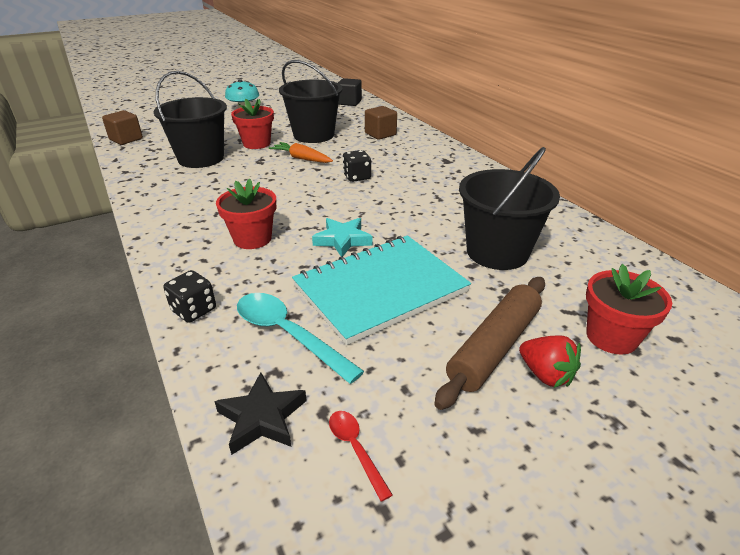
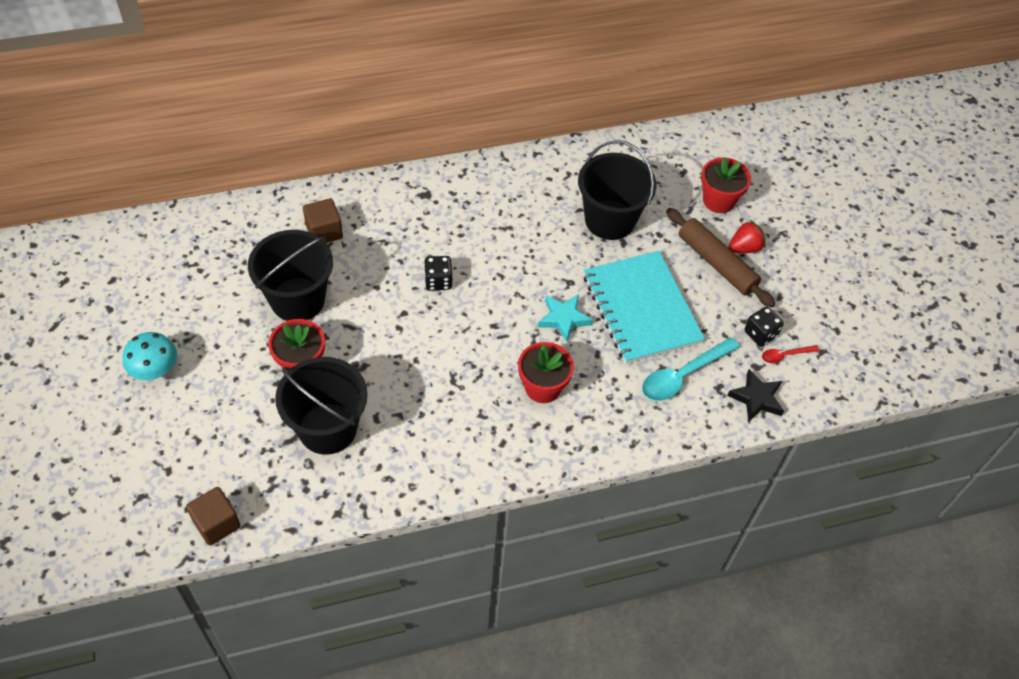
camera: 80 degrees left, 20 degrees up
(194, 310) = (642, 435): black dice -> black dice (760, 334)
(301, 158) = (369, 323): orange carrot -> none
(349, 102) = (185, 237): black cube -> none

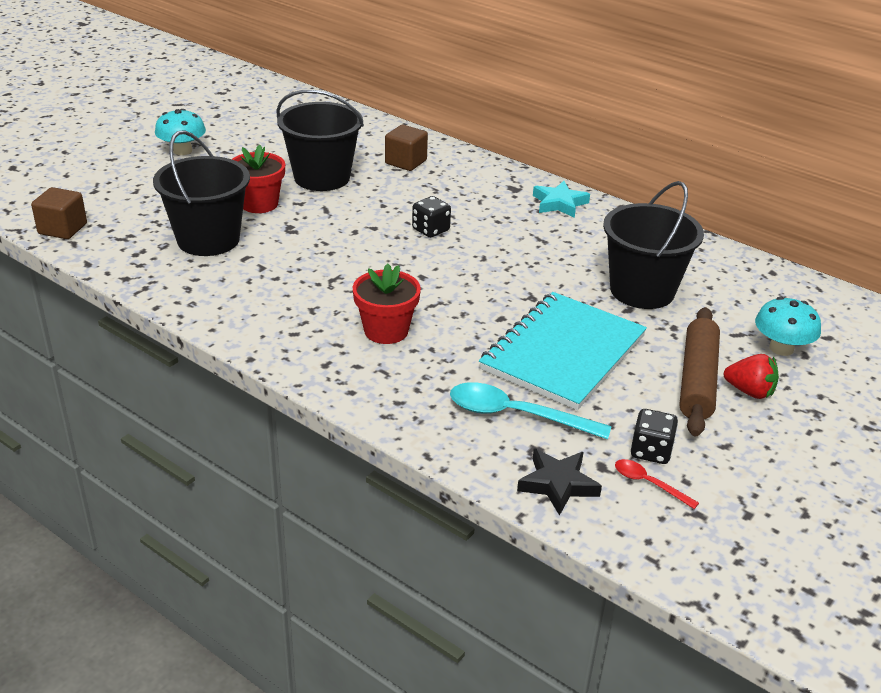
camera: 55 degrees right, 20 degrees down
(563, 319) = (483, 311): turquoise star -> turquoise star (559, 203)
(718, 201) = (781, 348): red flower pot -> turquoise mushroom

